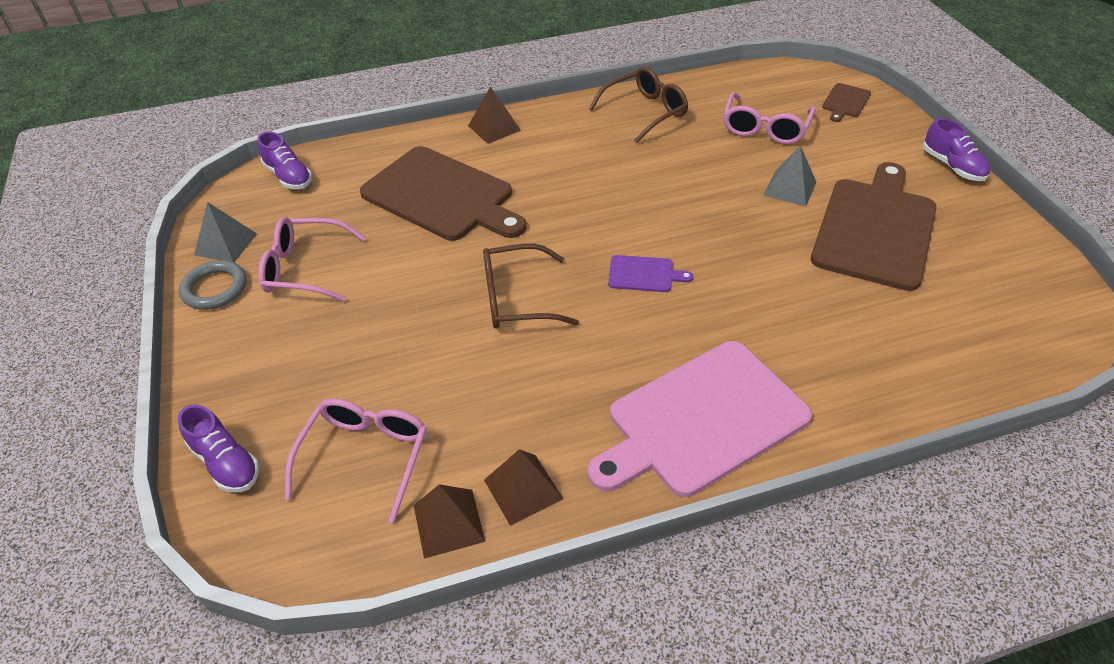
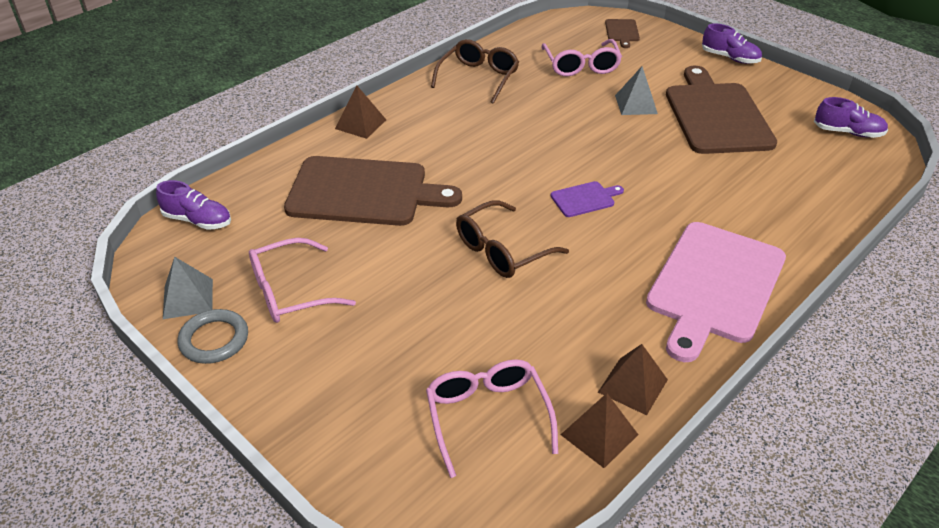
camera: 30 degrees left, 5 degrees down
(226, 463) = (367, 475): purple shoe -> purple shoe (848, 132)

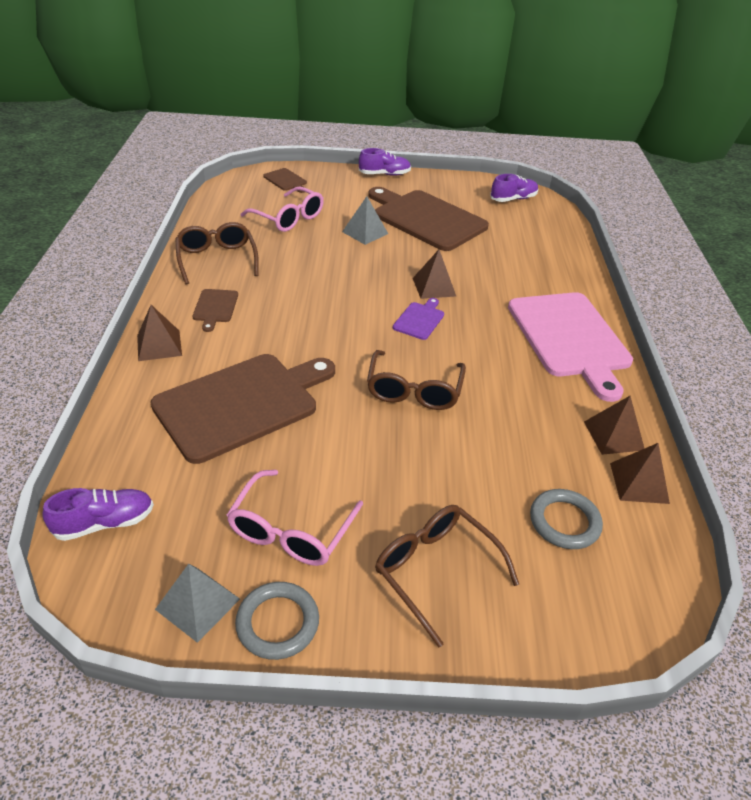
camera: 45 degrees left, 0 degrees up
(345, 379) = (435, 570): none -> brown glasses
(431, 114) = (215, 307): none -> brown cutting board
(487, 416) = (564, 522): pink glasses -> grey ring
(637, 178) = (434, 287): none -> brown pyramid

